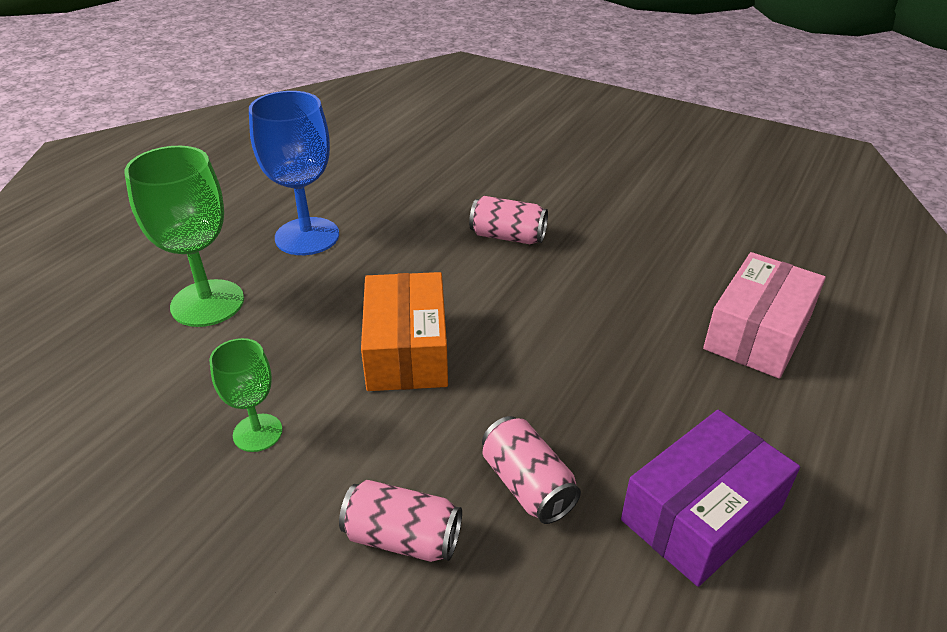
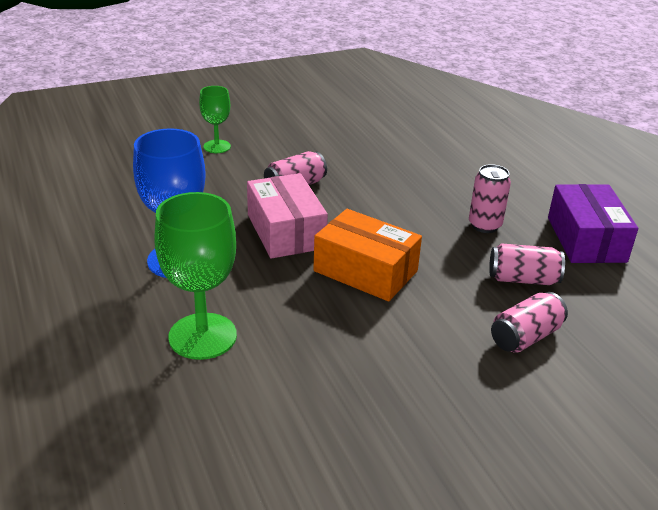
camera: 55 degrees left, 5 degrees down
(257, 433) = (382, 361): green goblet -> green goblet (217, 146)
(609, 401) = (484, 225): none -> pink can
(758, 333) = (479, 160): pink box -> pink box (286, 231)

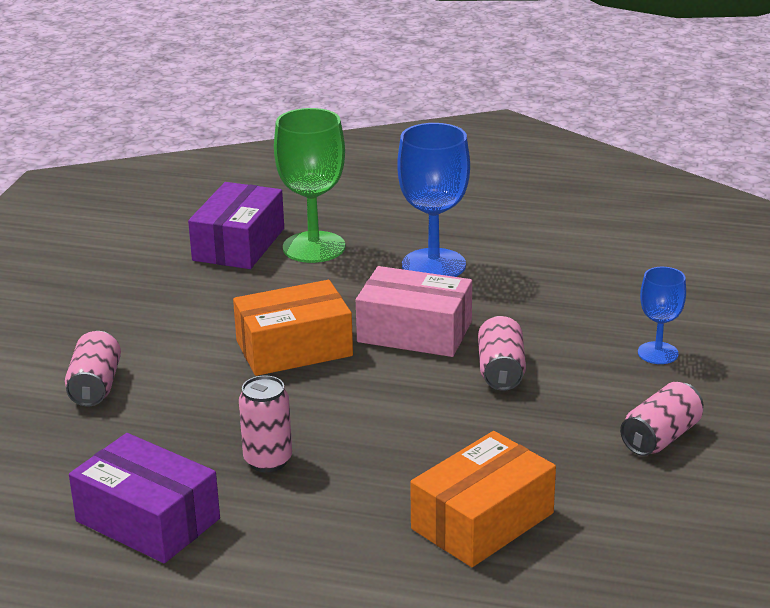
camera: 130 degrees right, 5 degrees down
(217, 146) = (658, 353): green goblet -> blue goblet
(239, 387) = (238, 244): none -> purple box
(433, 149) = (482, 521): none -> orange box
(523, 279) = (157, 431): pink can -> pink can (660, 437)

